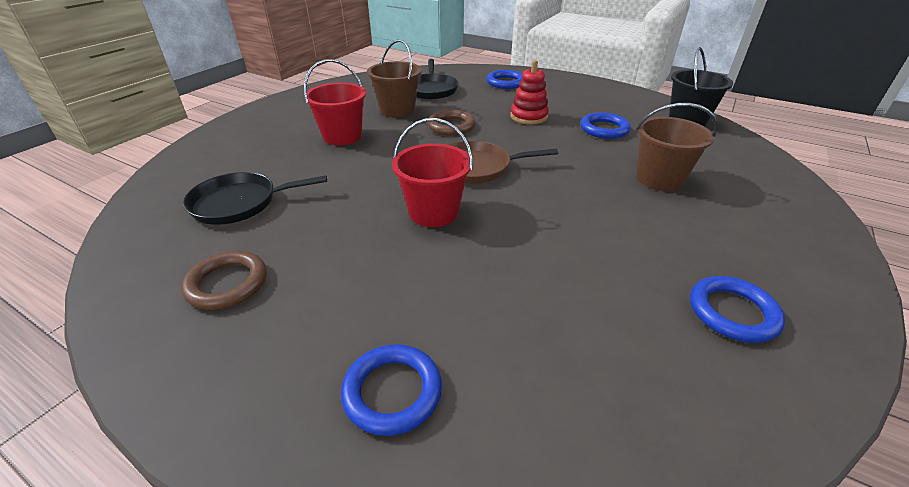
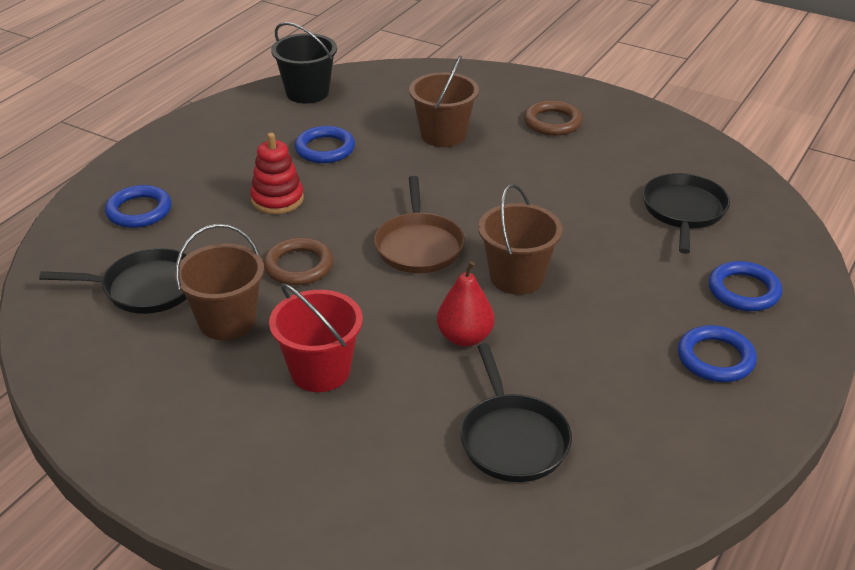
camera: 90 degrees left, 0 degrees up
(227, 284) = (659, 408): brown ring -> brown ring (552, 122)
(359, 186) = (465, 337): none -> red pear
(433, 212) = (517, 277): red bucket -> brown bucket
(574, 353) = (683, 211): none -> black pan
(732, 312) = (627, 142): blue ring -> blue ring (715, 358)

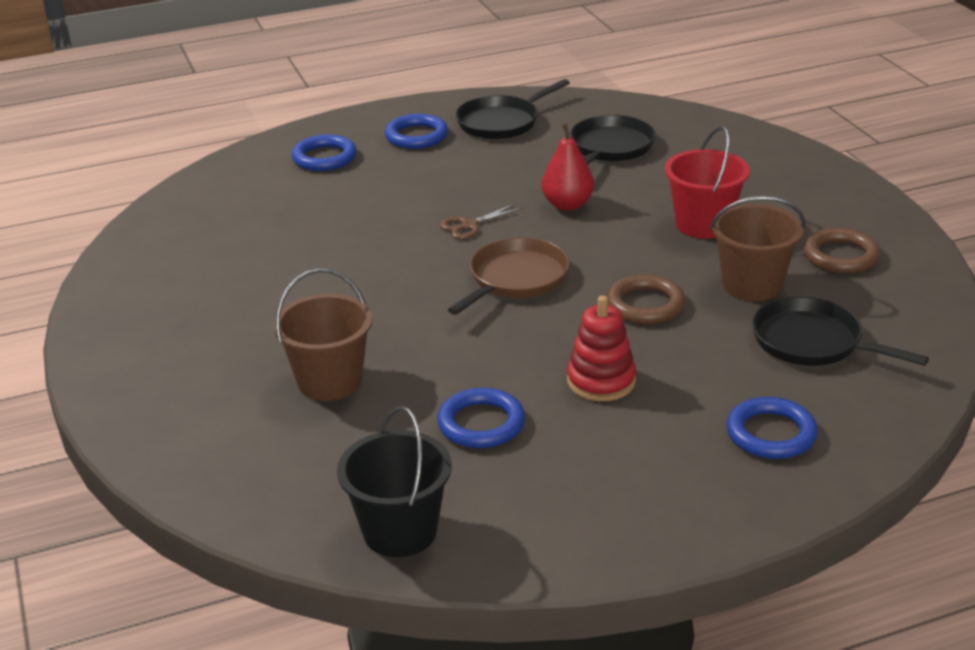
camera: 140 degrees left, 5 degrees down
(517, 277) = (469, 225): brown bucket -> brown scissors
(552, 122) = (197, 344): brown ring -> brown ring (840, 256)
(683, 211) = (254, 217): black pan -> black pan (501, 122)

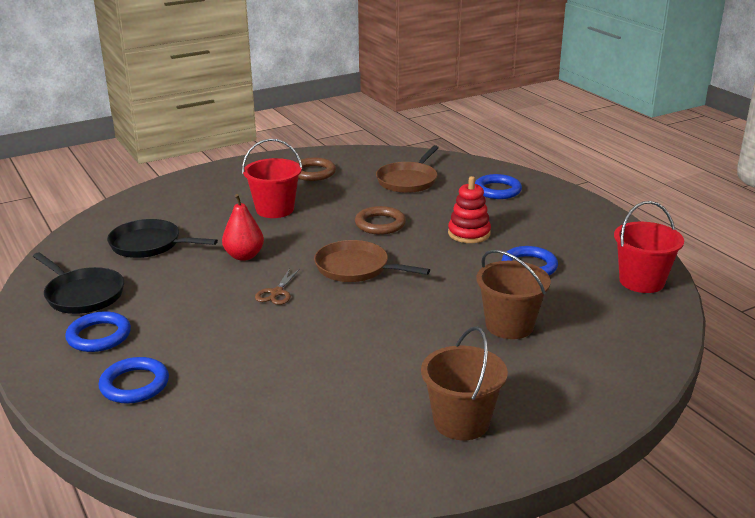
camera: 100 degrees left, 5 degrees down
(400, 531) = (641, 281): black bucket -> red bucket
(469, 225) = (277, 293): brown scissors -> brown scissors turned 60 degrees clockwise
(752, 285) = (350, 195): brown bucket -> brown bucket (461, 422)
(812, 342) = (408, 181): black pan -> brown pan

